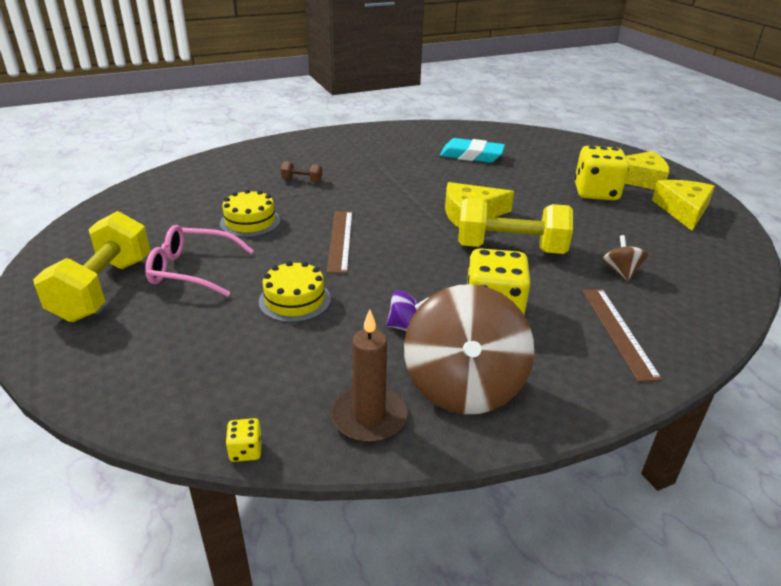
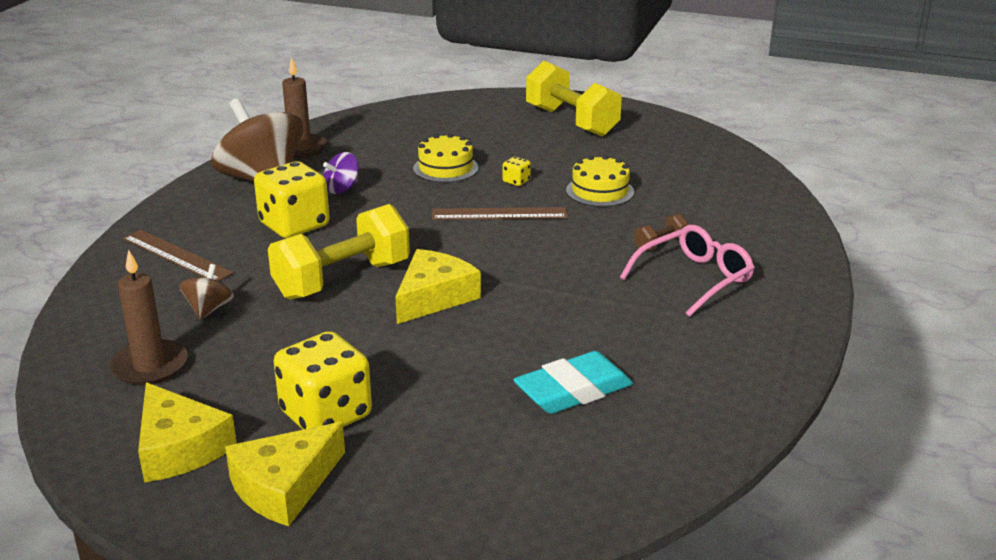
camera: 135 degrees right, 5 degrees down
(193, 270) = (550, 150): pink glasses -> pink glasses (694, 279)
(246, 451) = (342, 117): yellow dice -> yellow dice (516, 181)
(340, 240) = (499, 214): brown ruler -> brown ruler turned 45 degrees counterclockwise
(621, 272) = (209, 309): brown spinning top -> brown spinning top turned 120 degrees counterclockwise
(682, 254) = (150, 366): none -> brown candle

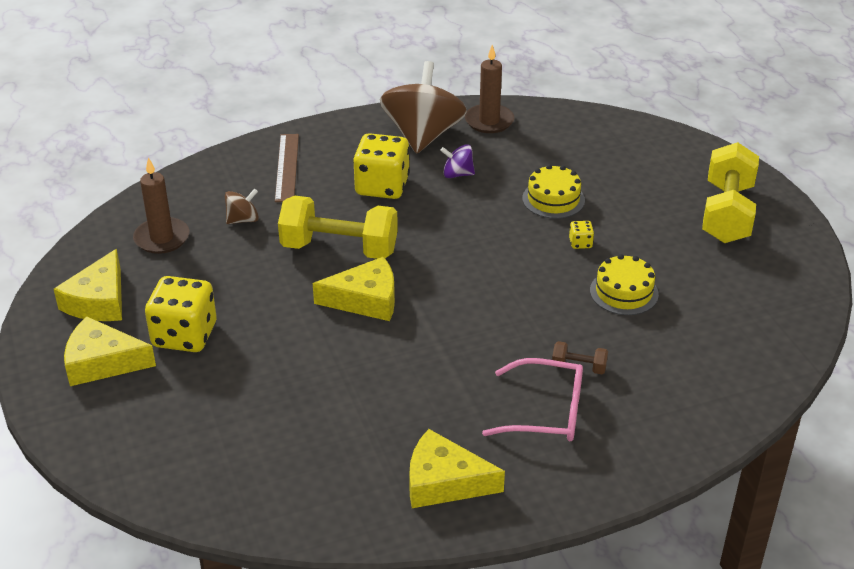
camera: 50 degrees right, 10 degrees up
(499, 214) = (518, 263): brown ruler -> none
(573, 391) = (322, 427): turquoise eraser -> none
(722, 359) = (444, 482): none -> yellow cheese

